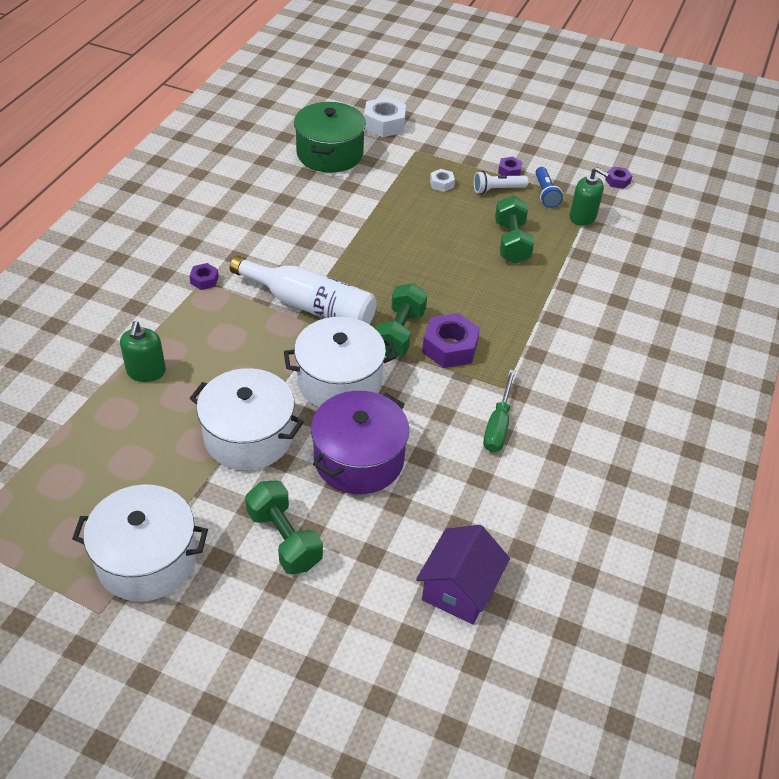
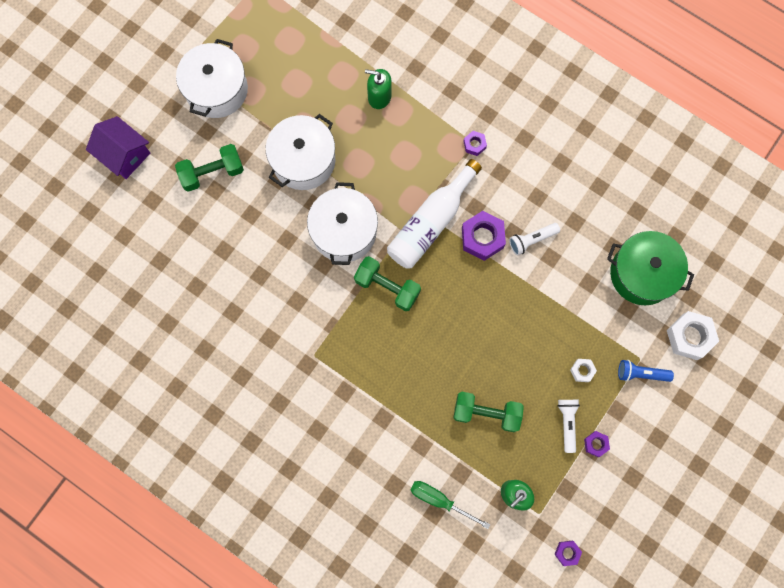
camera: 105 degrees right, 30 degrees up
(312, 227) = (532, 240): none -> white flashlight
(359, 459) = (267, 232): purple pot -> none
(450, 347) = (364, 323): purple nut -> purple nut (482, 238)
(459, 589) = (149, 275): purple house -> purple house (124, 155)
(498, 425) = (277, 339): green screwdriver -> green screwdriver (440, 500)
(545, 194) = (555, 469): blue flashlight -> blue flashlight (641, 373)

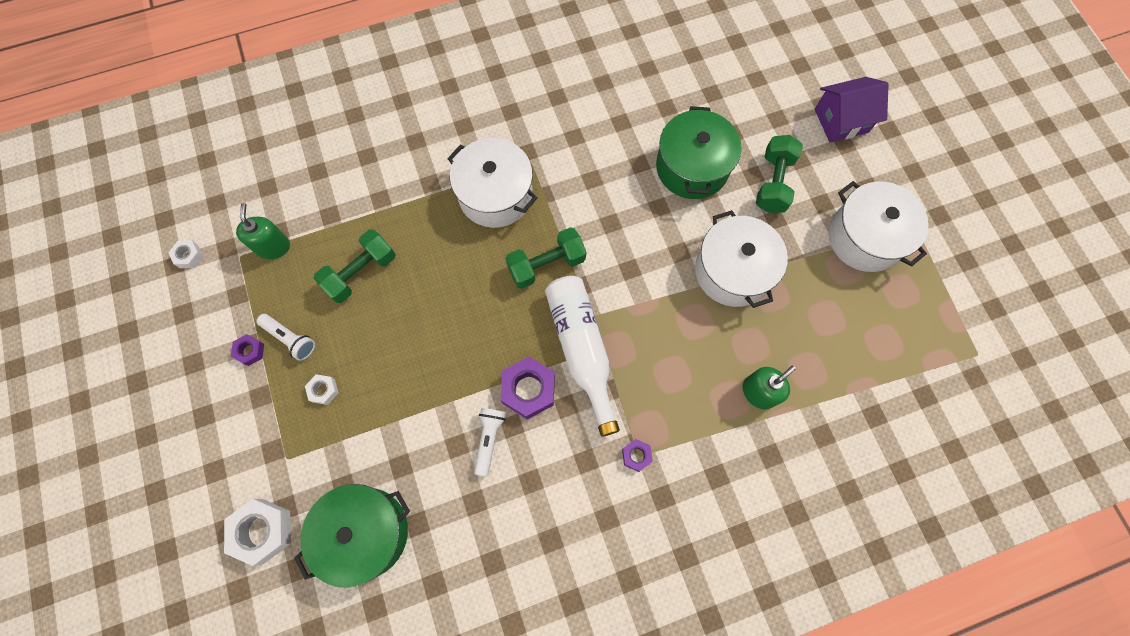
camera: 125 degrees right, 5 degrees down
(237, 236) = (692, 167): none -> green pot
(344, 231) = (631, 262): white pot -> white pot (495, 195)
(440, 500) = (323, 183): green screwdriver -> none
(567, 552) = (189, 256): purple nut -> white nut
(641, 373) = (272, 448): blue flashlight -> none

